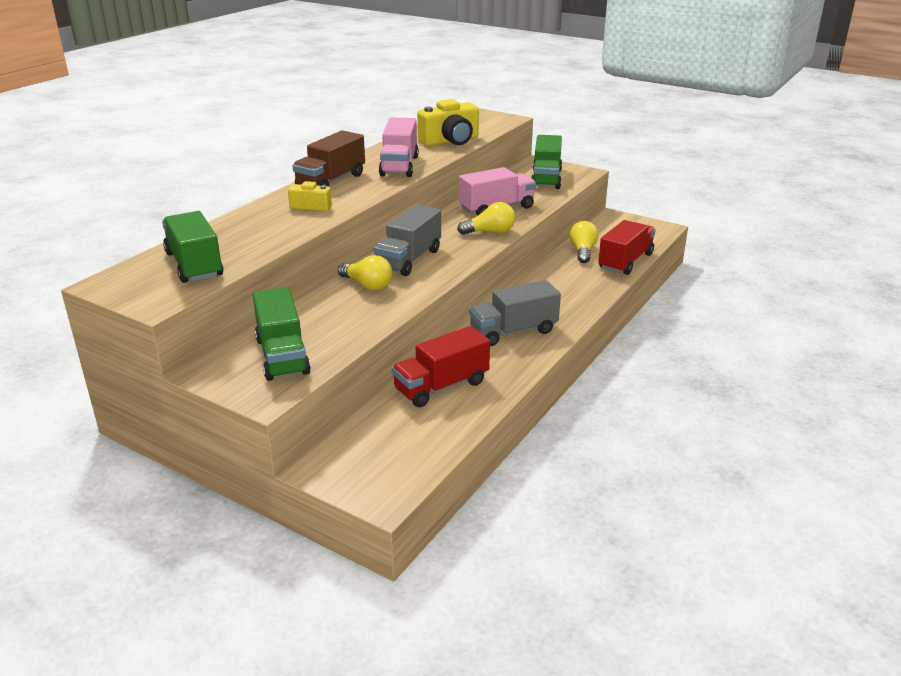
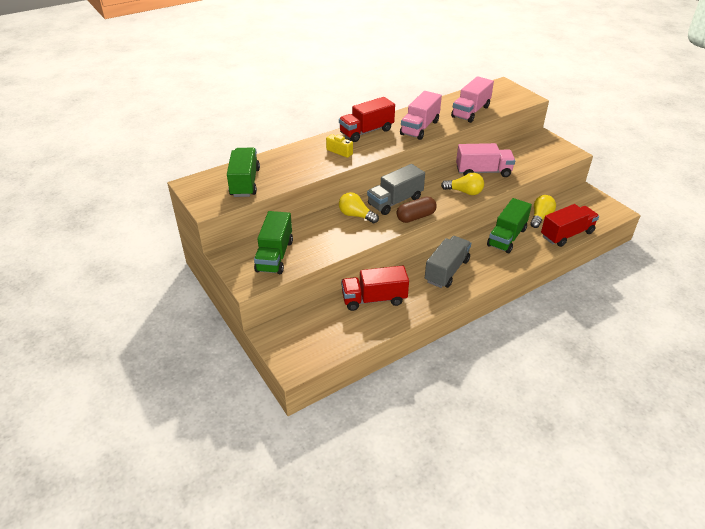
camera: 25 degrees right, 10 degrees up
(331, 181) = (366, 131): brown truck -> red truck
(367, 285) = (356, 215): yellow light bulb -> yellow light bulb turned 150 degrees clockwise
(449, 269) = (416, 217): none -> brown capsule
(450, 141) = (470, 112): yellow camera -> pink truck
(513, 331) = (447, 271): grey truck -> grey truck turned 120 degrees clockwise
(546, 178) = (538, 152): green truck -> green truck (507, 237)

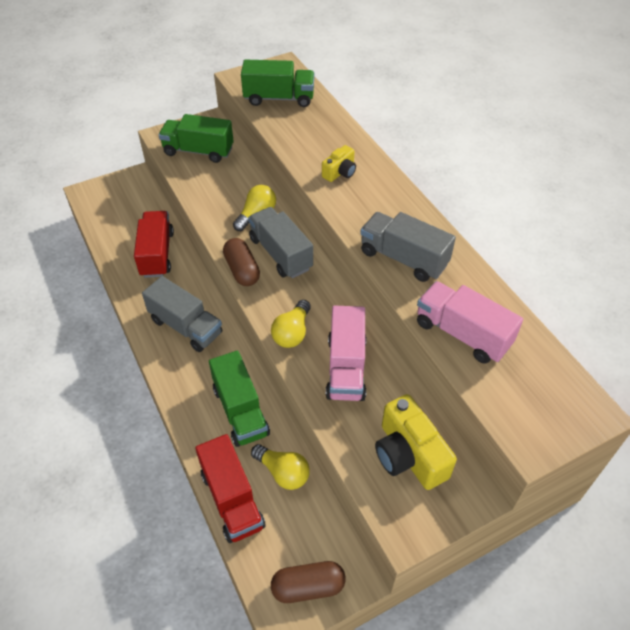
camera: 95 degrees right, 10 degrees up
(366, 131) = (392, 200): red truck -> none
(420, 128) = (403, 258): pink truck -> grey truck
(507, 237) = (240, 411): green truck -> green truck turned 150 degrees counterclockwise
(529, 152) = (408, 455): none -> yellow camera
(598, 205) = (308, 587): none -> brown capsule

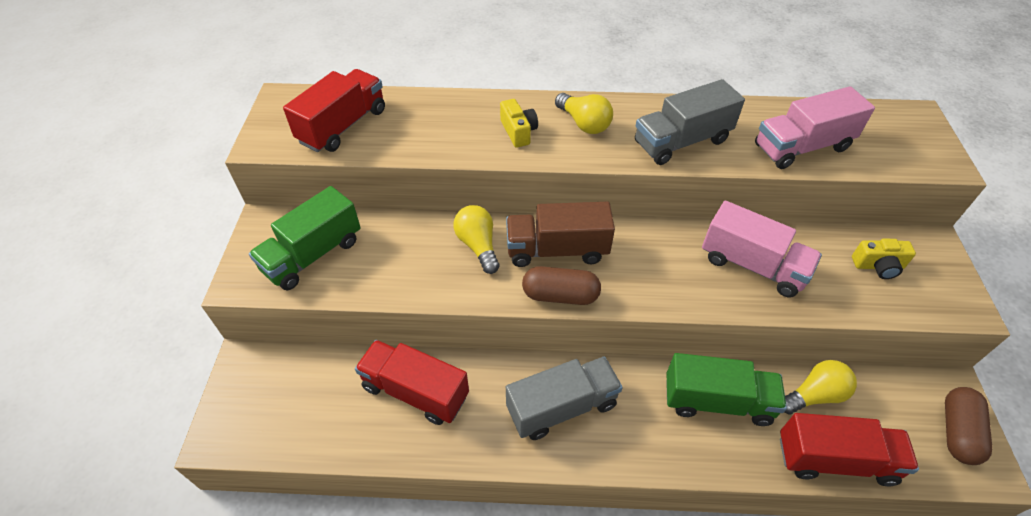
camera: 60 degrees left, 0 degrees up
(279, 98) = (343, 126): green truck -> red truck
(280, 254) = (557, 250): grey truck -> brown truck
(292, 333) = (683, 289): yellow light bulb -> yellow light bulb (584, 123)
(408, 455) = (878, 266): yellow camera -> yellow camera, size x0.56

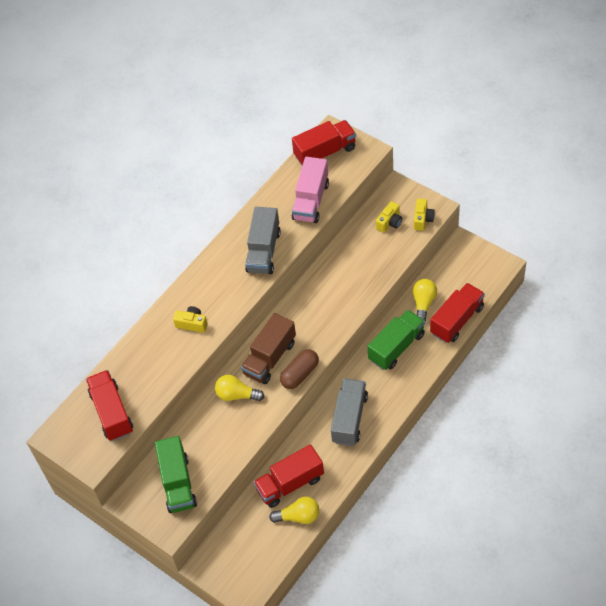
camera: 50 degrees left, 5 degrees up
(584, 123) = (212, 288): yellow light bulb -> yellow light bulb (298, 516)
(752, 265) = (348, 275): pink truck -> none
(883, 124) = (325, 152): none -> red truck
(930, 302) = (422, 219): none -> yellow camera
(957, 432) = (480, 261): brown capsule -> none

